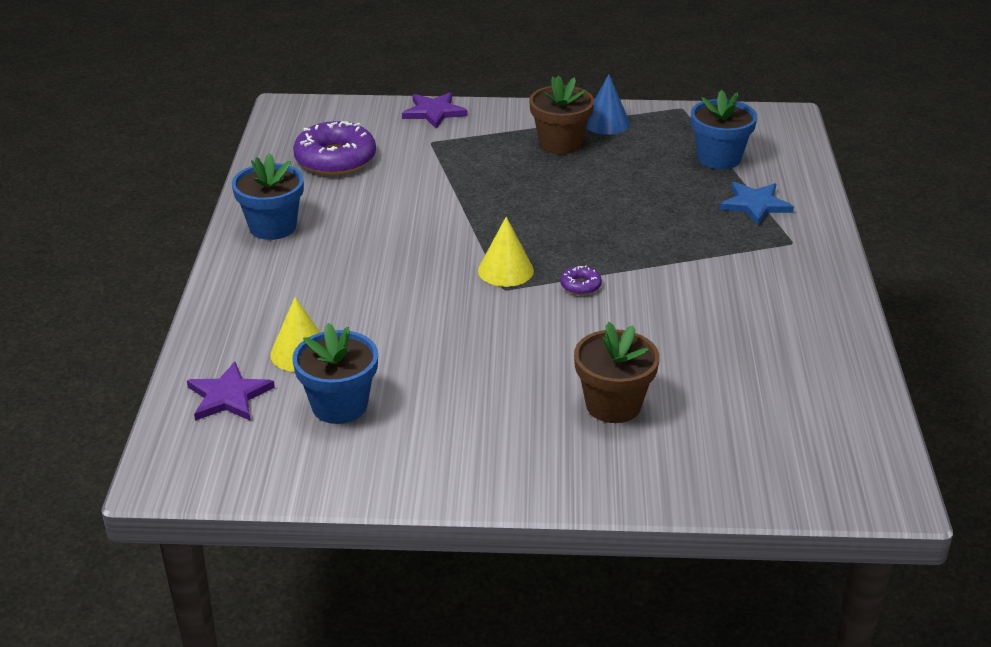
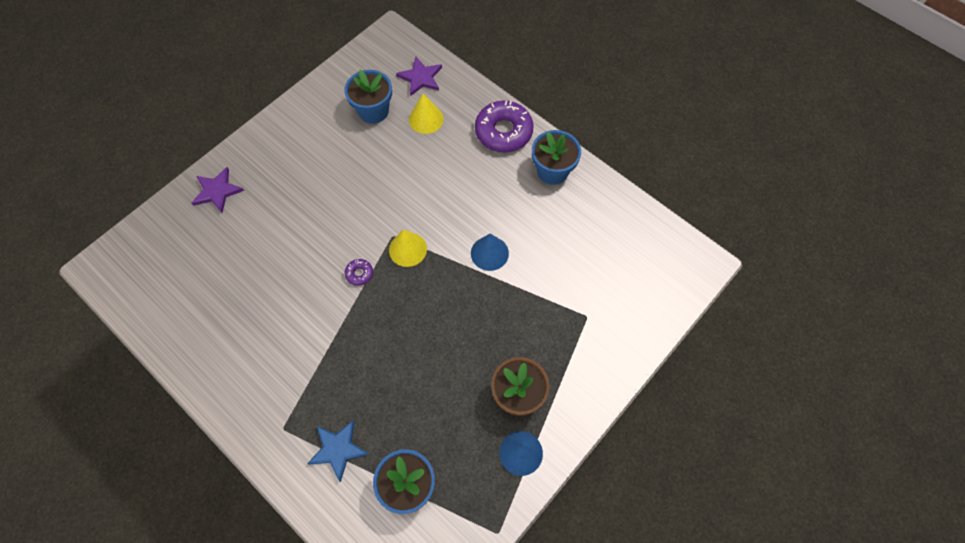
camera: 130 degrees right, 30 degrees up
(335, 159) = (607, 247): purple donut -> purple donut (503, 132)
(434, 112) = (628, 349): purple star -> purple star (217, 191)
(436, 219) = (489, 253): none -> blue cone
(613, 405) = (263, 211): brown flower pot -> none

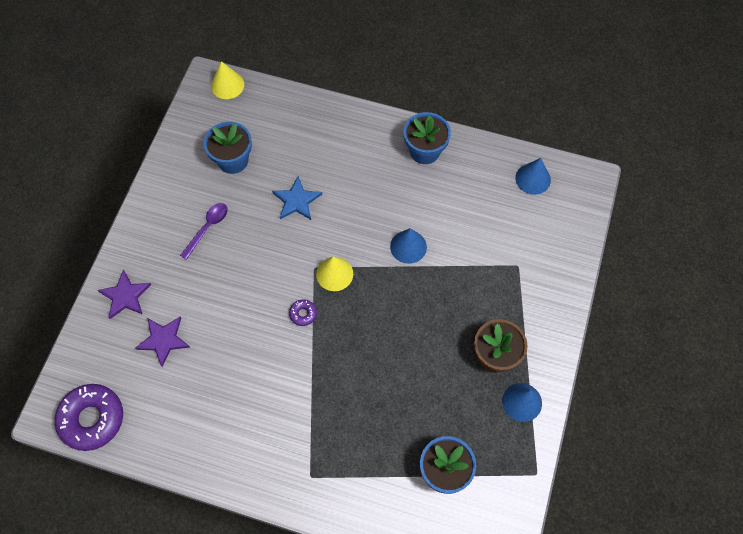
camera: 25 degrees left, 0 degrees up
(319, 161) = (208, 228): none -> purple spoon
(338, 449) = (368, 471): blue star -> blue star (297, 201)
(420, 78) = (260, 111): purple star -> purple star (163, 340)
(426, 119) = (286, 149): yellow cone -> yellow cone (227, 85)
(503, 132) = (363, 132): purple donut -> purple donut (92, 419)
(645, 239) = (533, 179): none -> blue cone

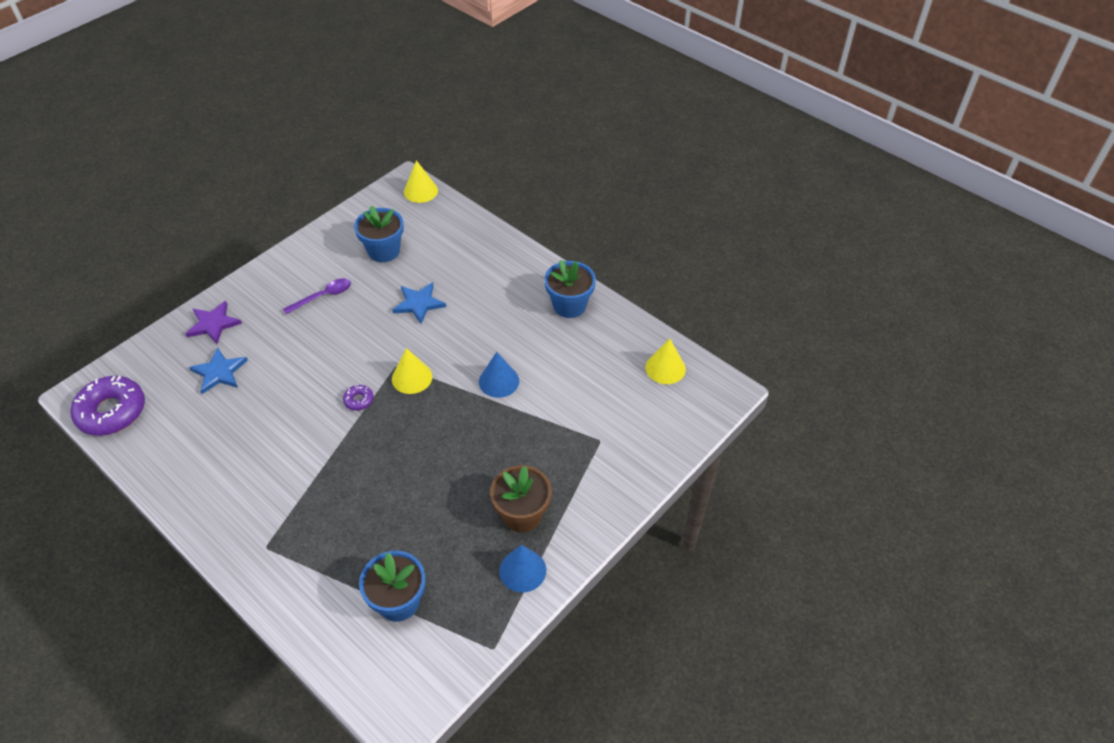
camera: 25 degrees right, 15 degrees down
(163, 340) = (219, 372): purple star -> blue star
(533, 179) = (665, 368): blue cone -> yellow cone

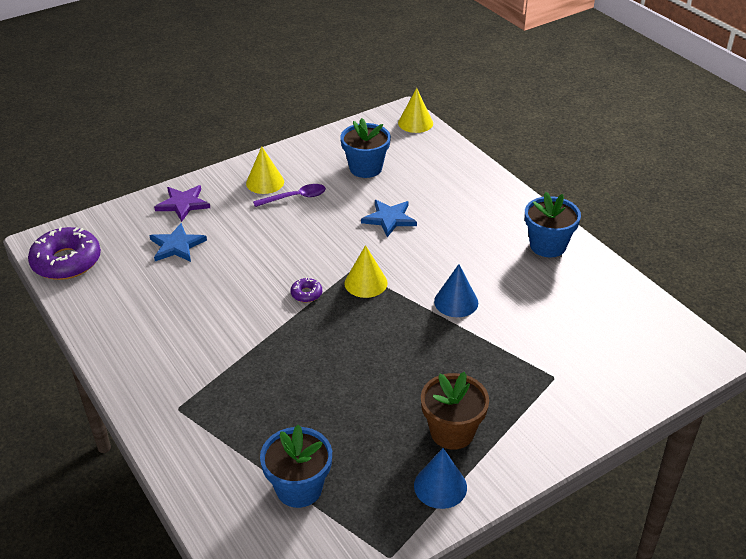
camera: 15 degrees right, 10 degrees down
(665, 368) = (642, 321): yellow cone -> yellow cone (265, 182)

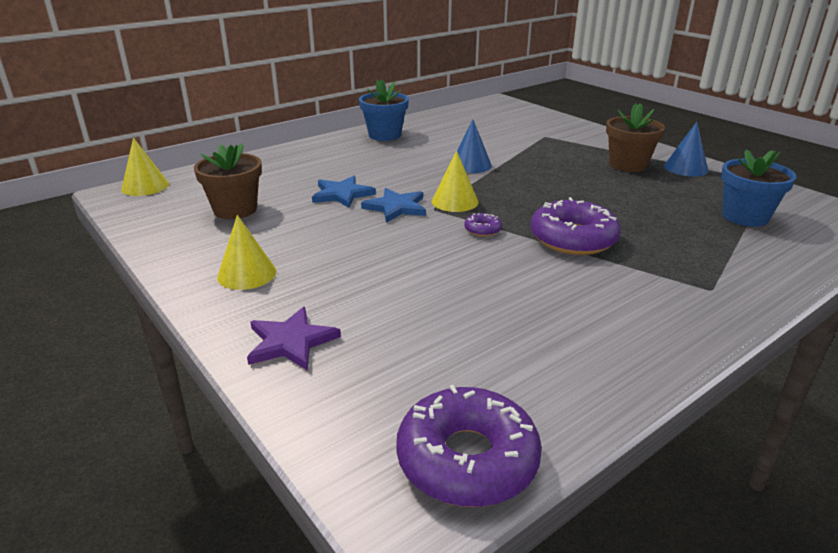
camera: 95 degrees left, 10 degrees down
(177, 246) = (403, 332): blue star -> blue star (396, 207)
(279, 345) = (573, 239): none -> purple donut
(295, 197) = (290, 249): purple spoon -> none
(365, 168) = (235, 210): blue flower pot -> brown flower pot

